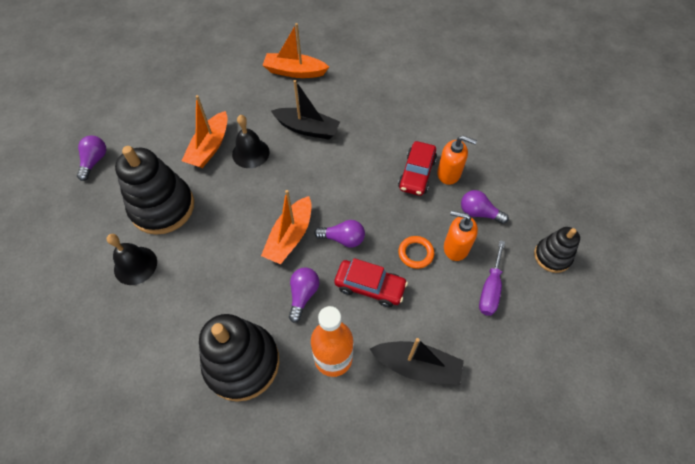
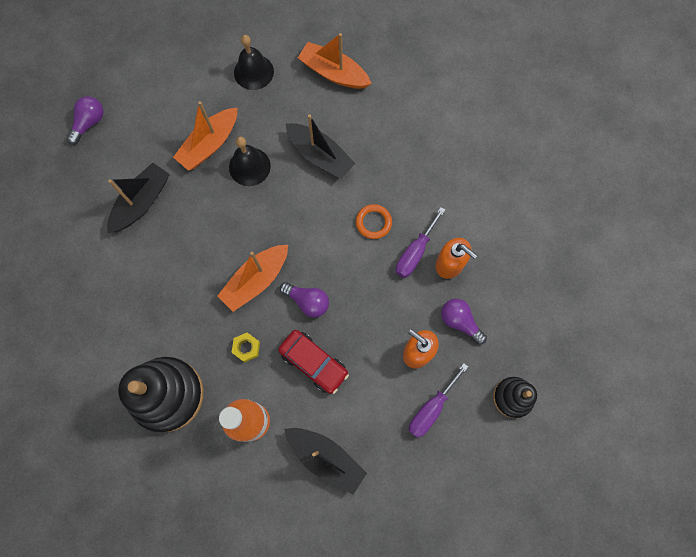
camera: 20 degrees right, 15 degrees up
(135, 265) = (99, 259): black bell -> black bell (253, 72)
(162, 207) = (142, 202): black stacking toy -> black boat
(303, 295) = (246, 348): purple light bulb -> yellow nut
(415, 253) = (374, 344): orange ring -> orange ring (373, 222)
(417, 174) = (415, 252): red car -> purple screwdriver

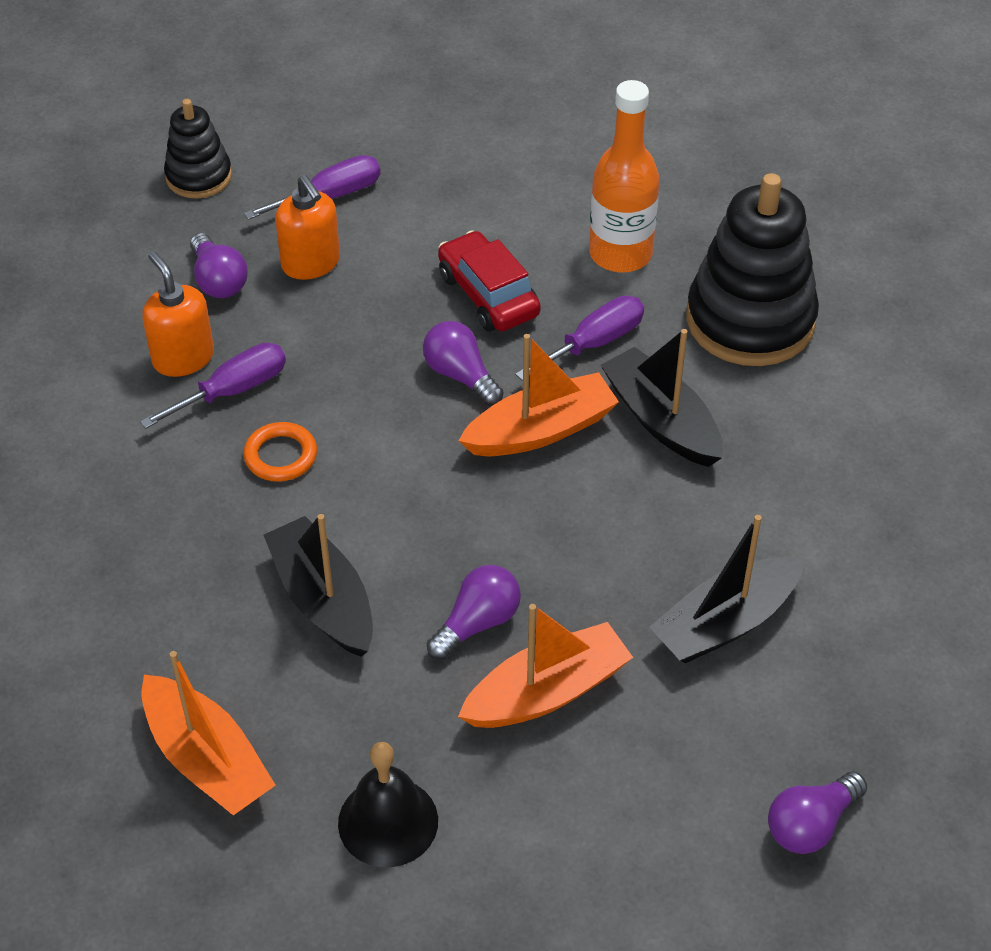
camera: 160 degrees left, 25 degrees down
(246, 348) = (594, 343): yellow nut -> purple screwdriver
(249, 166) = (477, 623): black bell -> purple light bulb
(326, 458) = (521, 186): black boat -> black boat (661, 420)

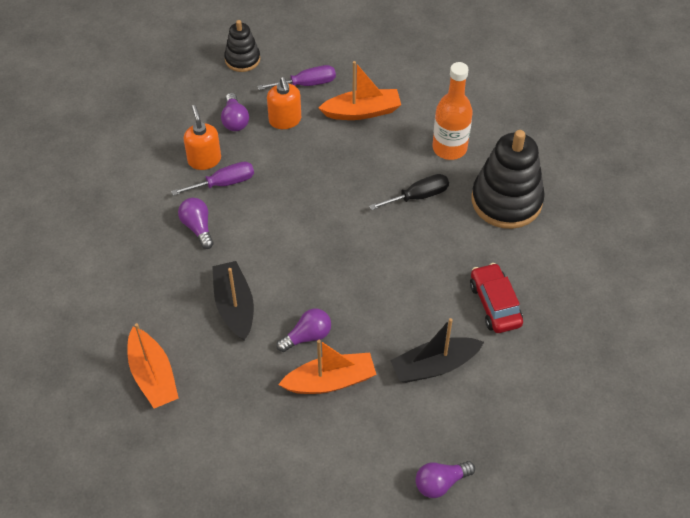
camera: 15 degrees right, 5 degrees up
(280, 456) = (237, 224): orange ring -> none
(388, 821) = (230, 429): black bell -> none
(460, 375) = (342, 199): purple light bulb -> purple light bulb (198, 227)
(488, 295) = (371, 157): red car -> red car (495, 304)
(541, 430) = (374, 239): orange boat -> orange boat (362, 111)
(594, 343) = (418, 196): purple screwdriver -> black screwdriver
(661, 420) = (439, 247): black boat -> none

